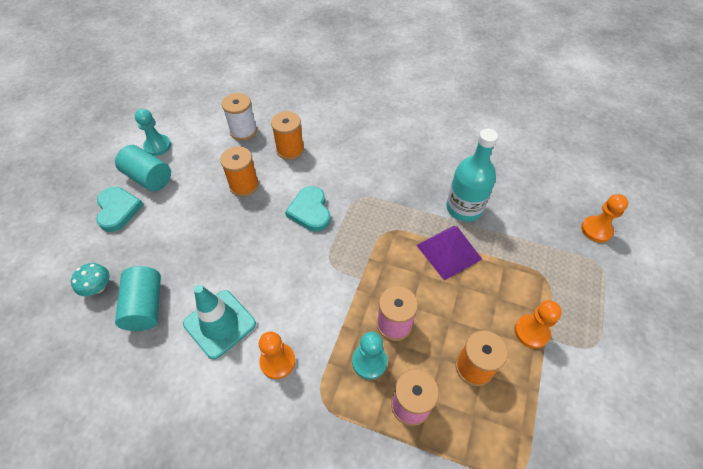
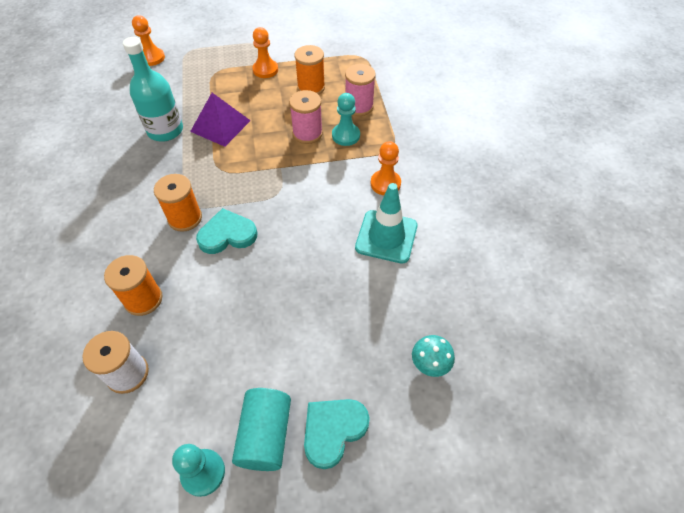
camera: 120 degrees left, 0 degrees up
(145, 306) = (414, 304): turquoise cylinder -> none
(244, 185) = (223, 313): orange spool -> orange spool (185, 218)
(310, 211) = (227, 234): turquoise heart -> turquoise heart turned 150 degrees counterclockwise

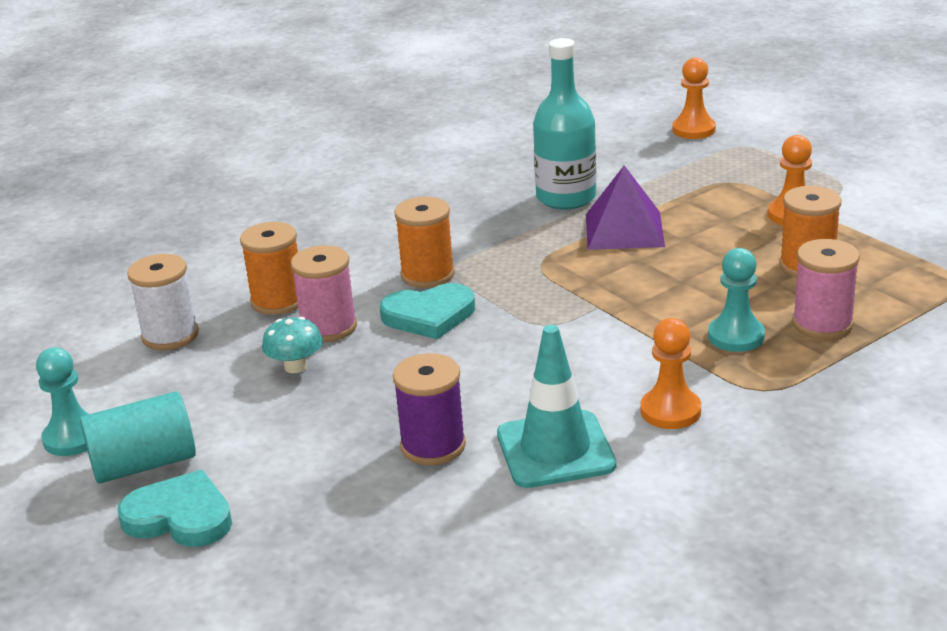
camera: 65 degrees right, 25 degrees down
(227, 234) = (429, 315): turquoise heart -> turquoise heart turned 120 degrees clockwise
(307, 133) = (696, 302): pink spool -> pink spool (328, 327)
(349, 283) = (433, 446): none -> purple spool
(430, 363) = (344, 572): turquoise mushroom -> turquoise mushroom (295, 366)

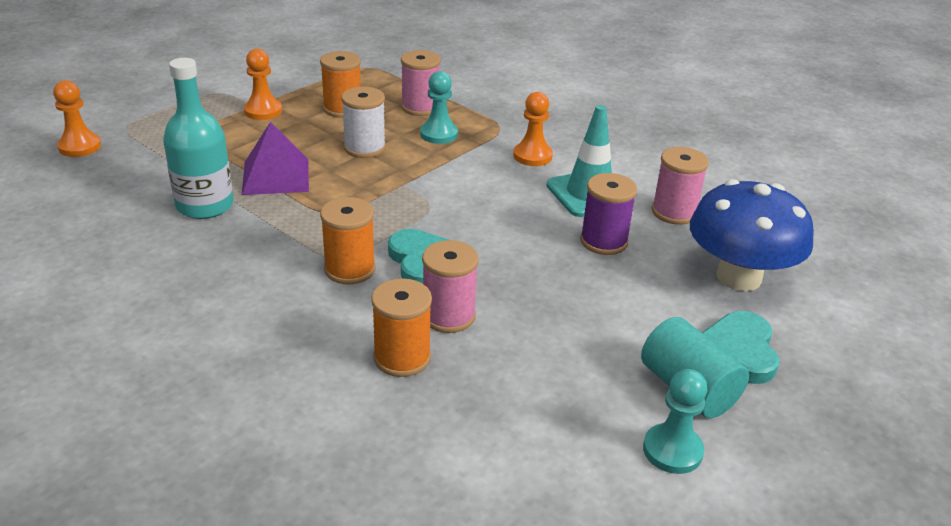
camera: 105 degrees left, 5 degrees up
(170, 335) = (478, 426): white spool -> white spool (364, 148)
(295, 366) = (517, 325): turquoise mushroom -> none
(316, 552) = (738, 277): none -> blue mushroom
(491, 523) = (674, 212): none -> pink spool

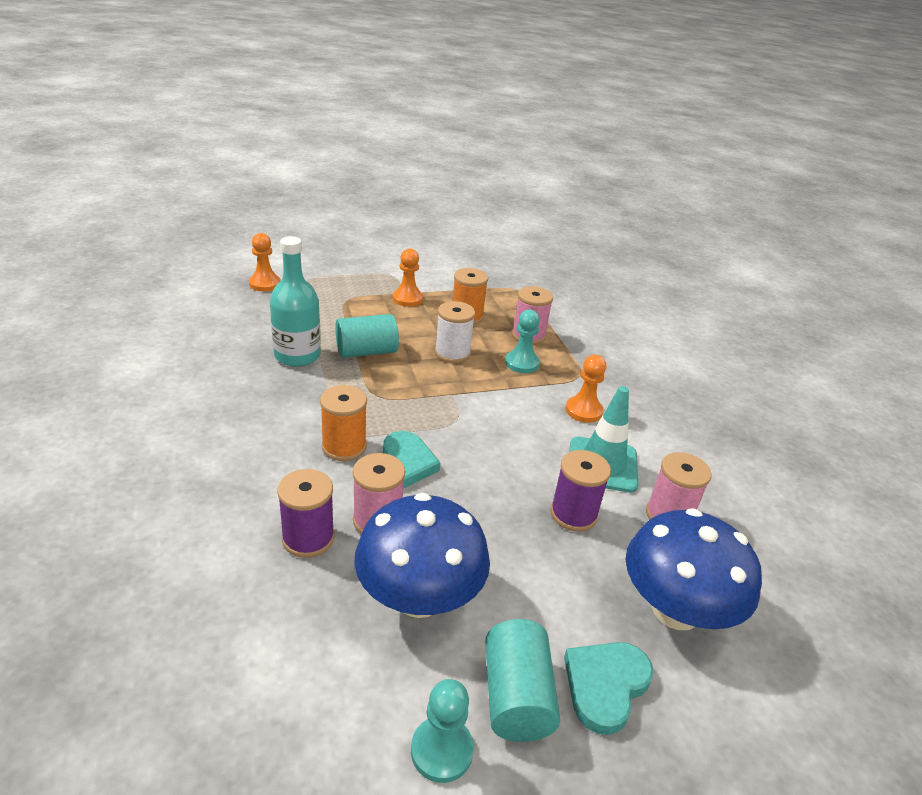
camera: 30 degrees right, 0 degrees up
(276, 176) = (366, 352): purple pyramid -> turquoise cylinder
(402, 358) = (308, 538): orange spool -> purple spool
(546, 357) = (419, 597): none -> blue mushroom

